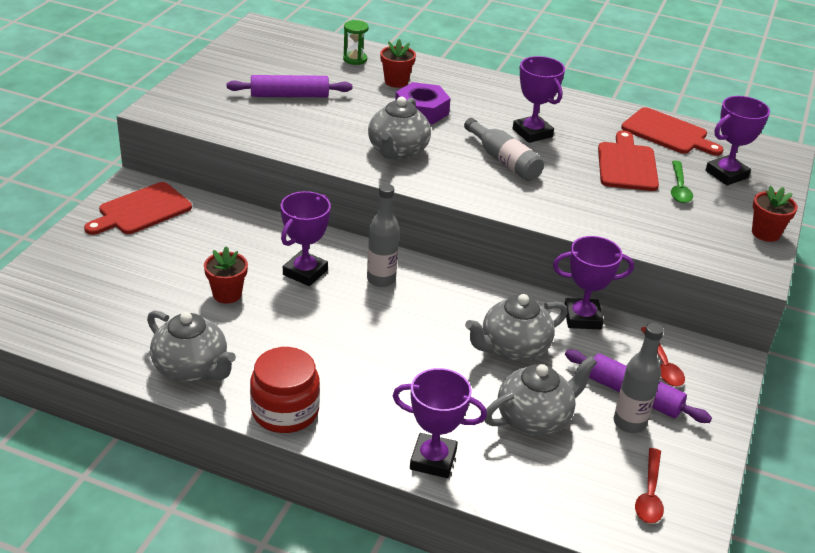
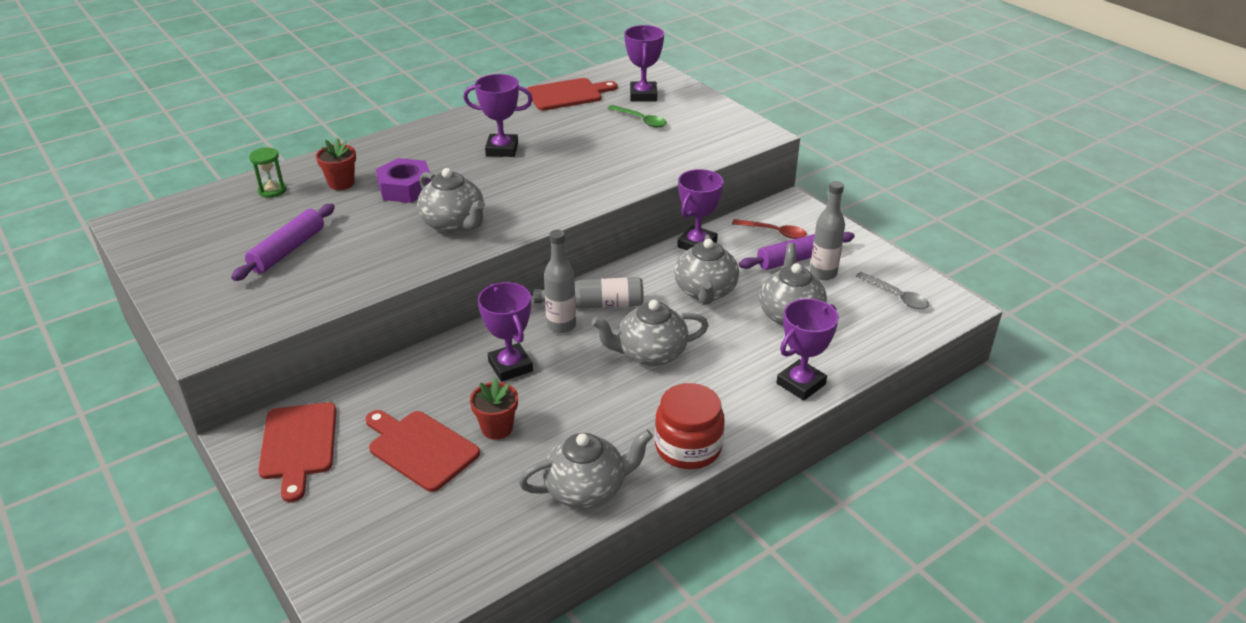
camera: 55 degrees left, 0 degrees up
(390, 345) = (650, 354): none -> grey teapot
(504, 160) = (526, 178): grey bottle -> grey bottle (596, 304)
(627, 165) = (590, 128): red cutting board -> red cutting board (420, 448)
(649, 494) = (896, 296): red spoon -> grey spoon
(765, 233) = (724, 112): red flower pot -> none

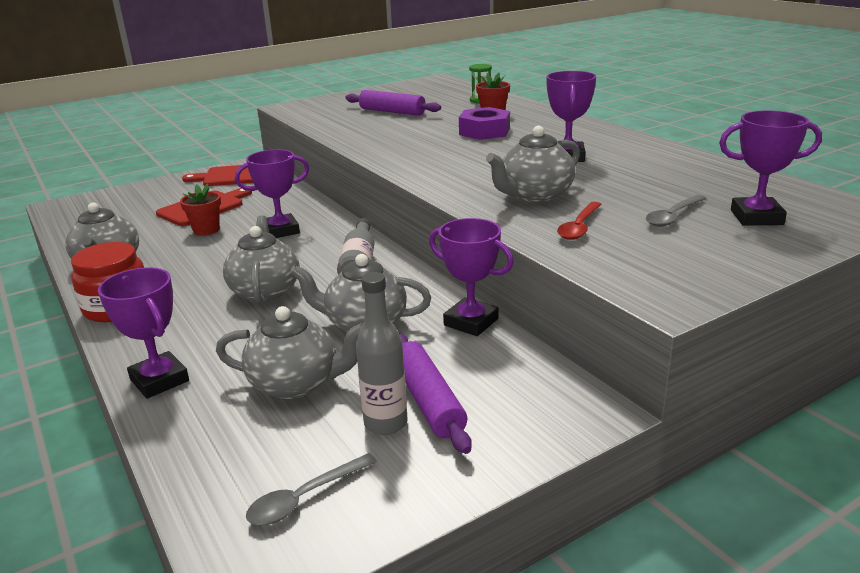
camera: 95 degrees right, 10 degrees down
(454, 224) = (419, 149): grey teapot -> grey teapot (534, 196)
(561, 325) = (330, 248): grey bottle -> none
(567, 94) = (726, 177): red cutting board -> none
(641, 120) = (673, 216): green spoon -> grey spoon
(774, 232) = (503, 386): red spoon -> red spoon (579, 227)

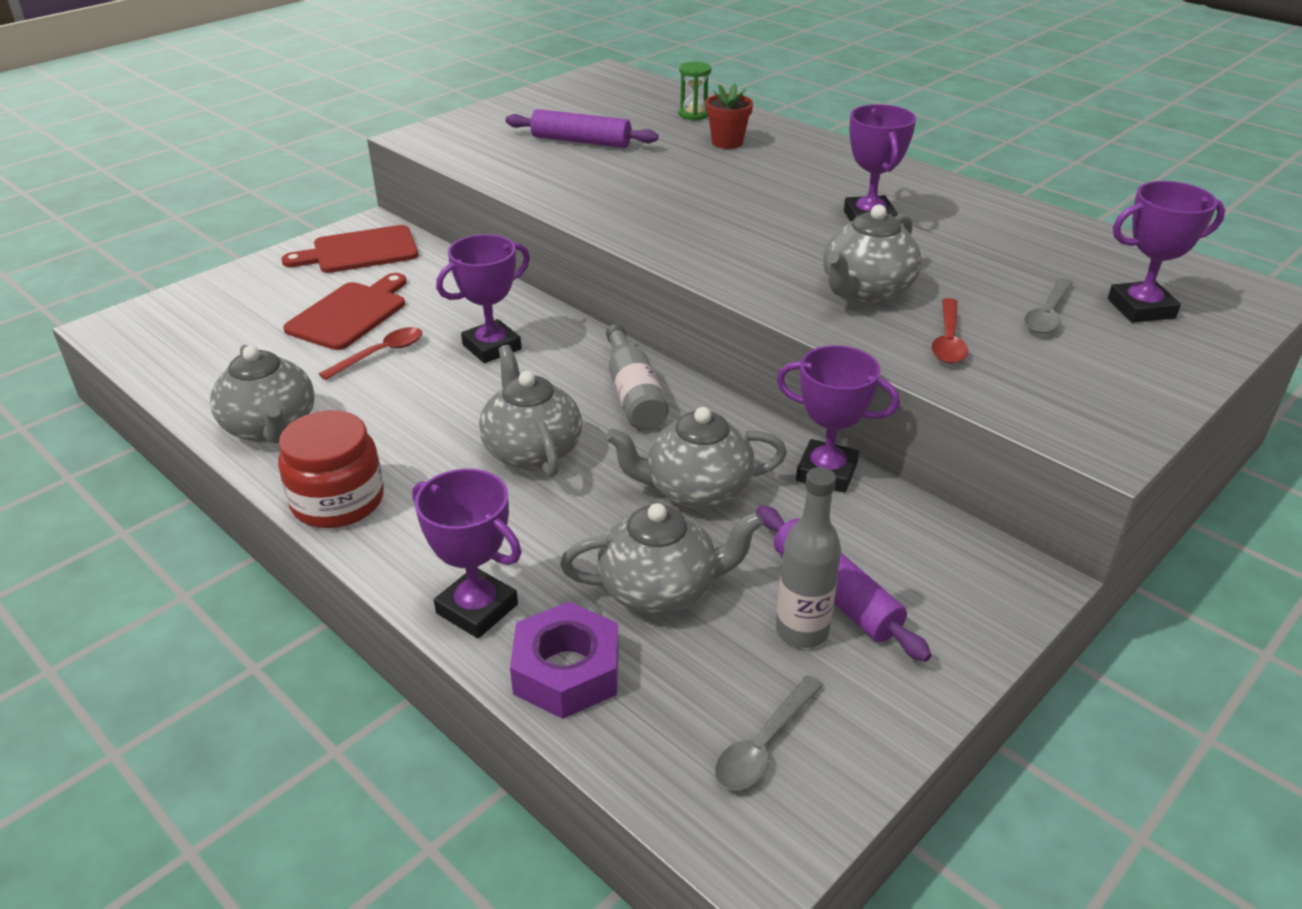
camera: 15 degrees left, 10 degrees up
(206, 230) = (380, 354): red flower pot -> red spoon
(484, 131) = (735, 176): purple nut -> purple nut (567, 671)

